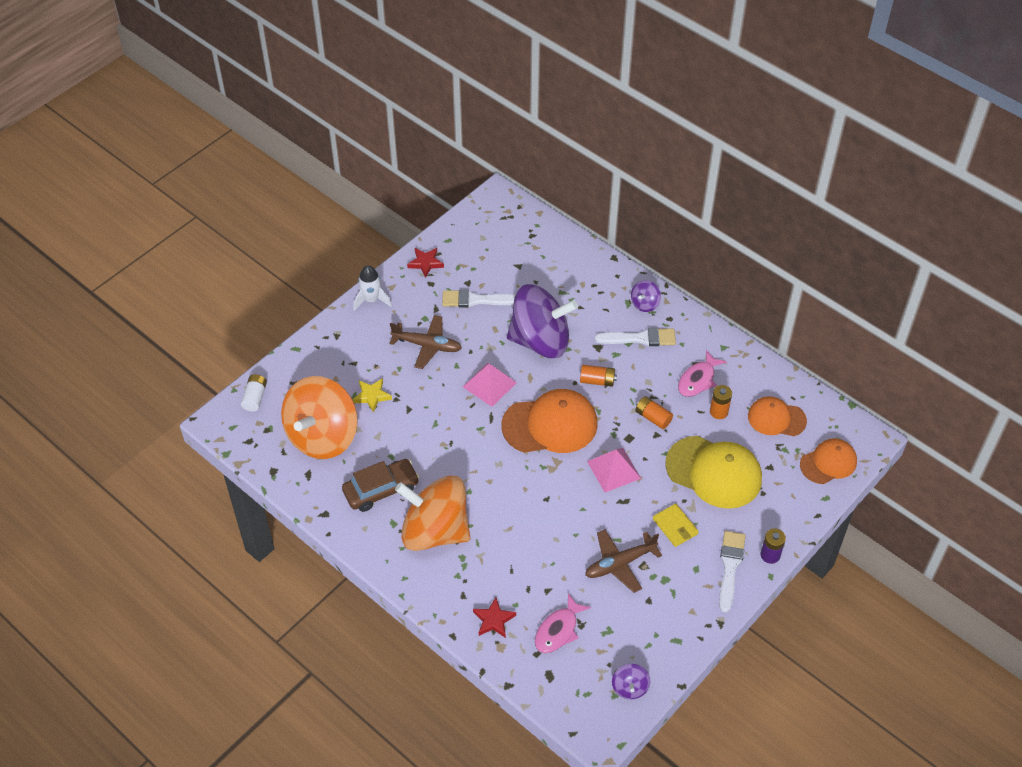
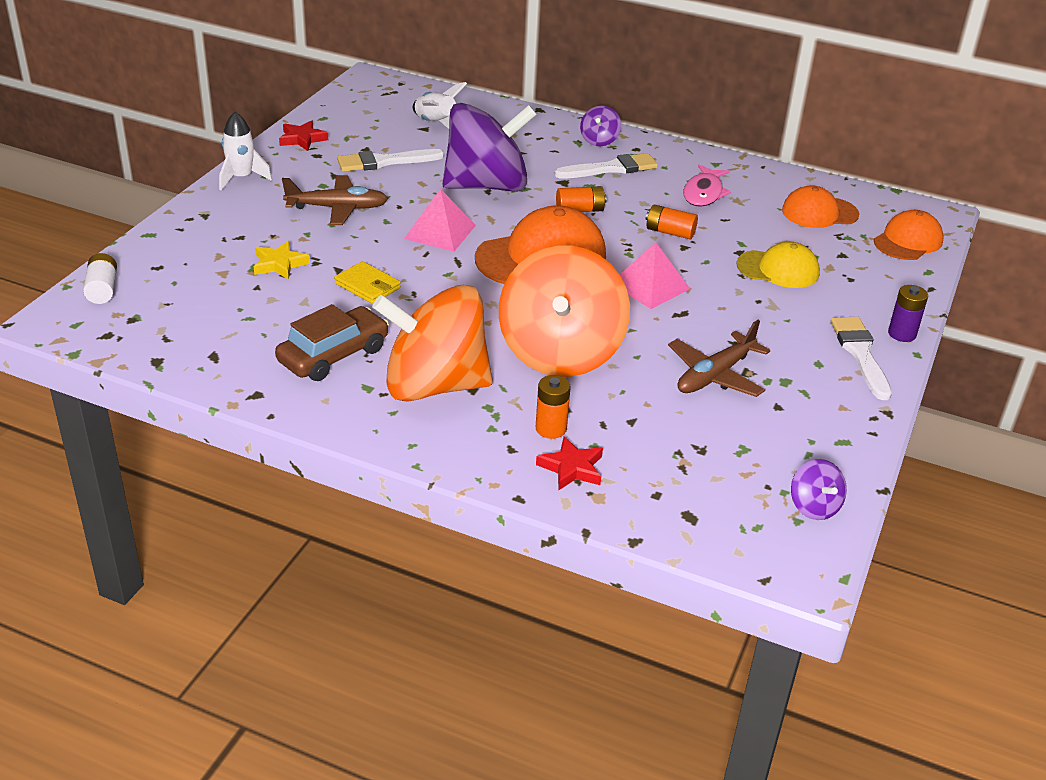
camera: 20 degrees left, 15 degrees down
(322, 436) = (221, 313): orange spinning top -> orange spinning top (560, 353)
(528, 261) = (435, 123): none -> white rocket
(558, 630) = (672, 461): pink fish -> none
(675, 526) = (764, 327): yellow wallet -> yellow wallet (367, 286)
(714, 472) = (778, 269): yellow cap -> yellow cap, size x0.61
(718, 412) = (747, 216): orange battery -> orange battery (551, 429)

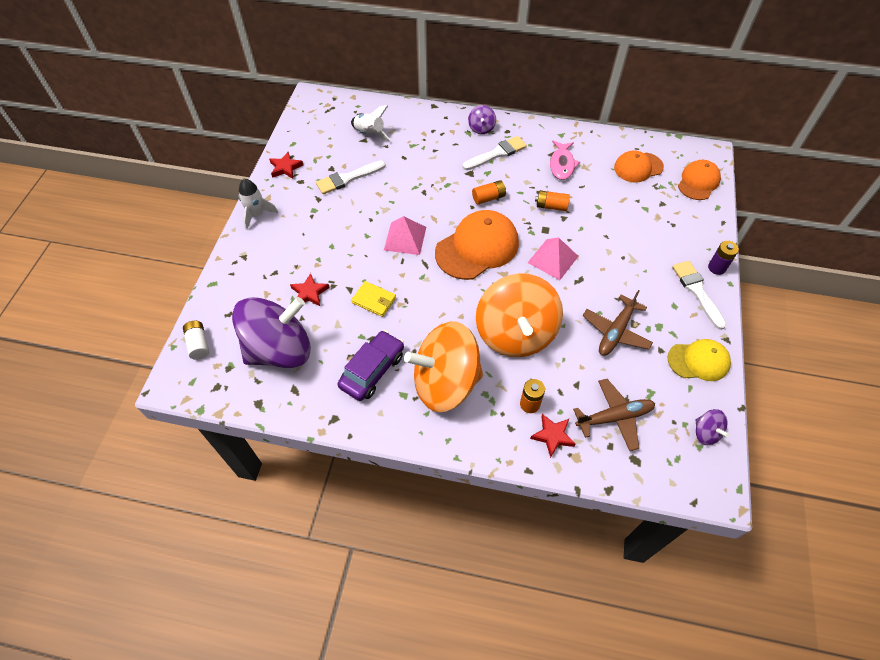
camera: 10 degrees left, 20 degrees up
(279, 264) = (309, 293): yellow star -> red star
(333, 355) = (372, 370): brown car -> purple car
(337, 208) = (331, 230): brown plane -> brown plane (614, 417)
(487, 185) = (422, 187): purple spinning top -> purple spinning top (280, 350)
(778, 269) = (627, 226): yellow cap -> yellow cap (698, 361)

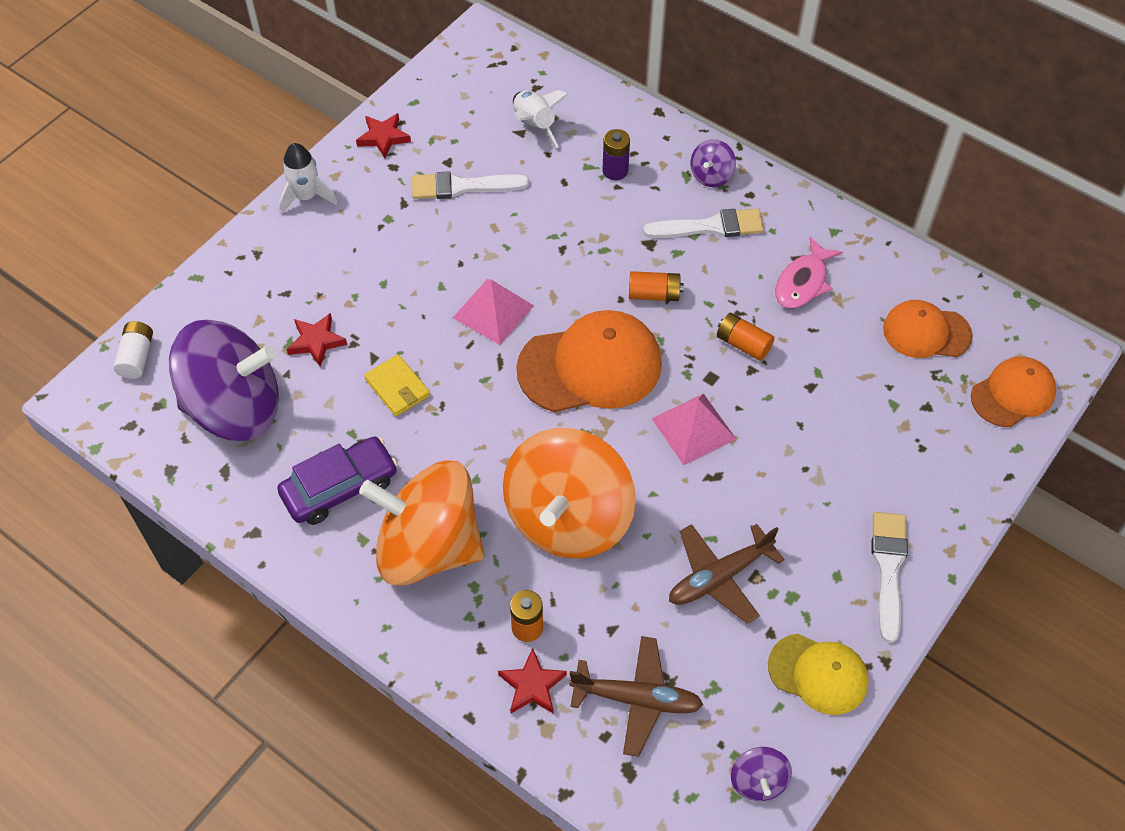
camera: 25 degrees right, 0 degrees up
(716, 267) = (947, 544): purple battery -> purple battery (615, 170)

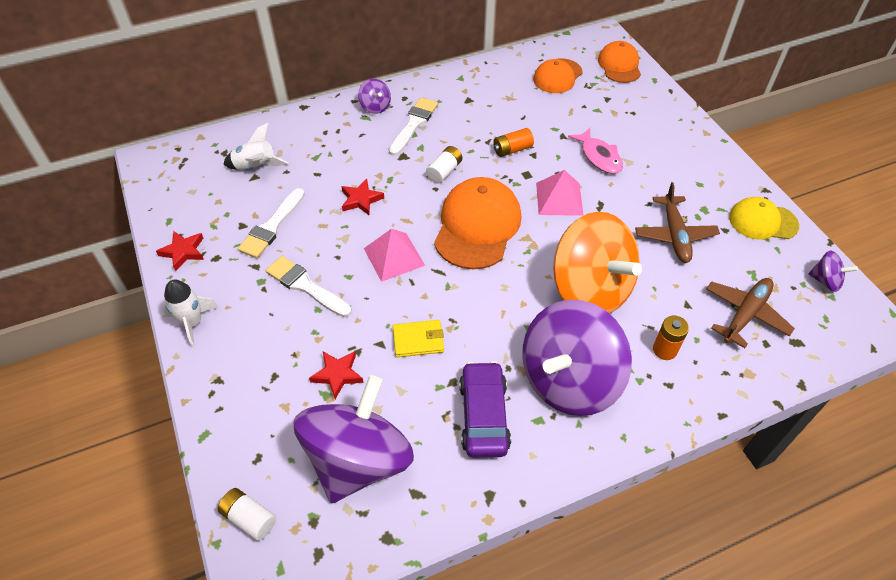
camera: 60 degrees left, 5 degrees down
(428, 547) = (568, 380): orange spinning top -> purple spinning top
(532, 685) = (711, 367): red star -> red star (361, 200)
(615, 170) = (331, 146): purple battery -> none
(654, 294) = (444, 171): orange battery -> white battery
(803, 282) = (487, 106): pink fish -> pink fish (599, 157)
(818, 674) = (762, 221): yellow cap -> yellow cap turned 135 degrees counterclockwise
(888, 569) = (706, 161): white brush -> white brush (306, 286)

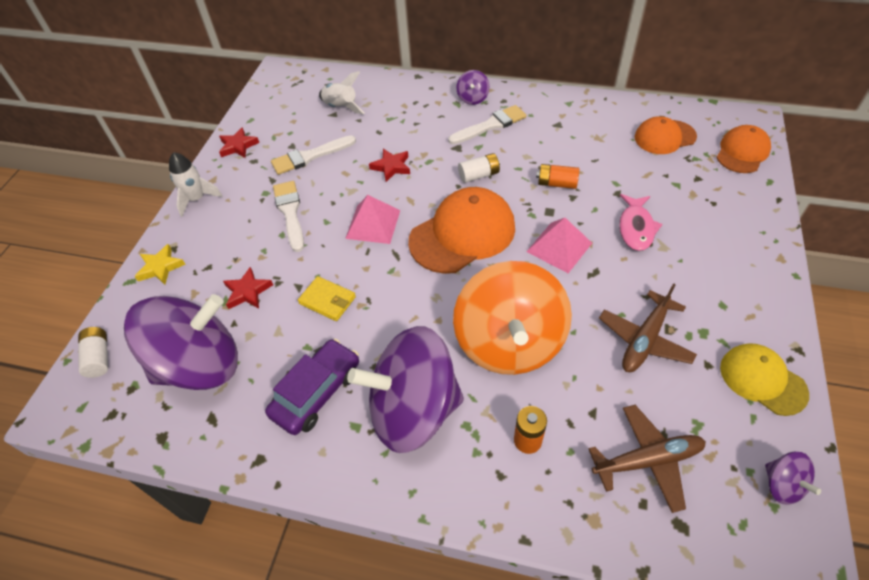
camera: 40 degrees right, 0 degrees up
(224, 404) = (160, 267): none -> yellow star

